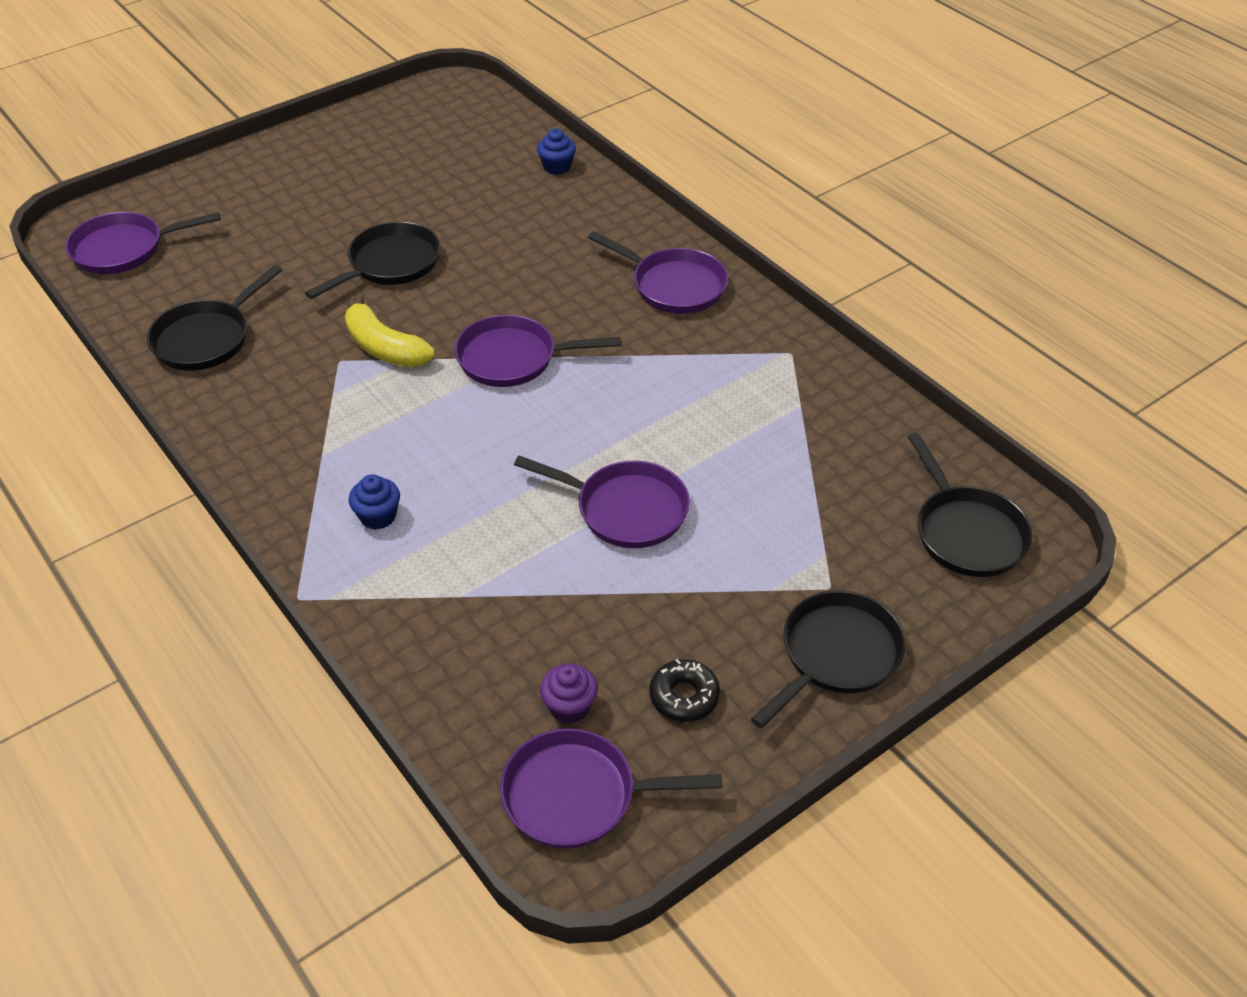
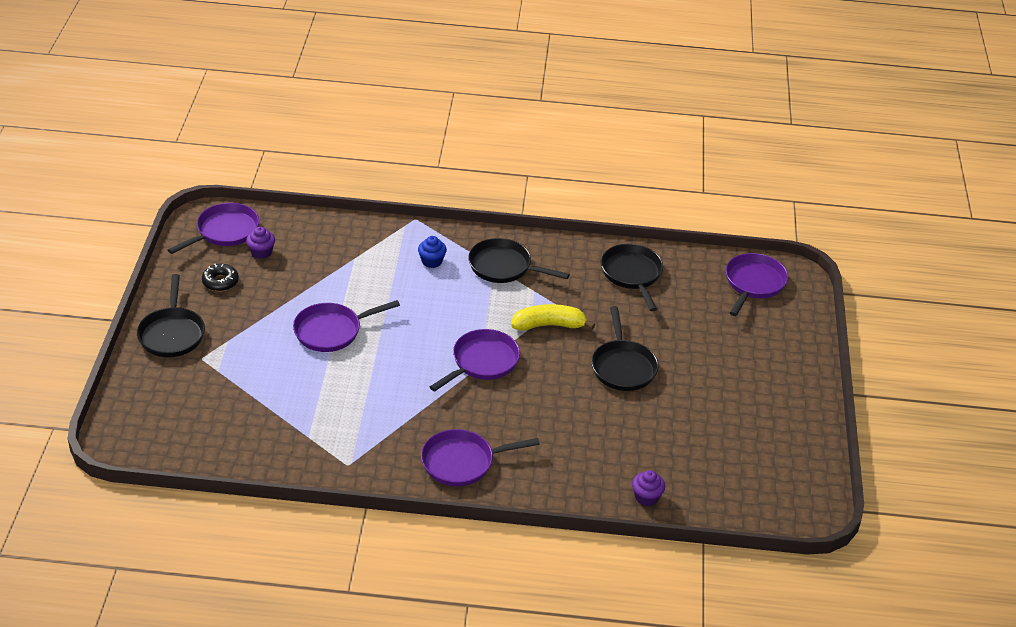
camera: 130 degrees right, 5 degrees down
(557, 167) = (646, 497): blue cupcake -> purple cupcake
(966, 532) = (158, 425): black pan -> black pan (504, 267)

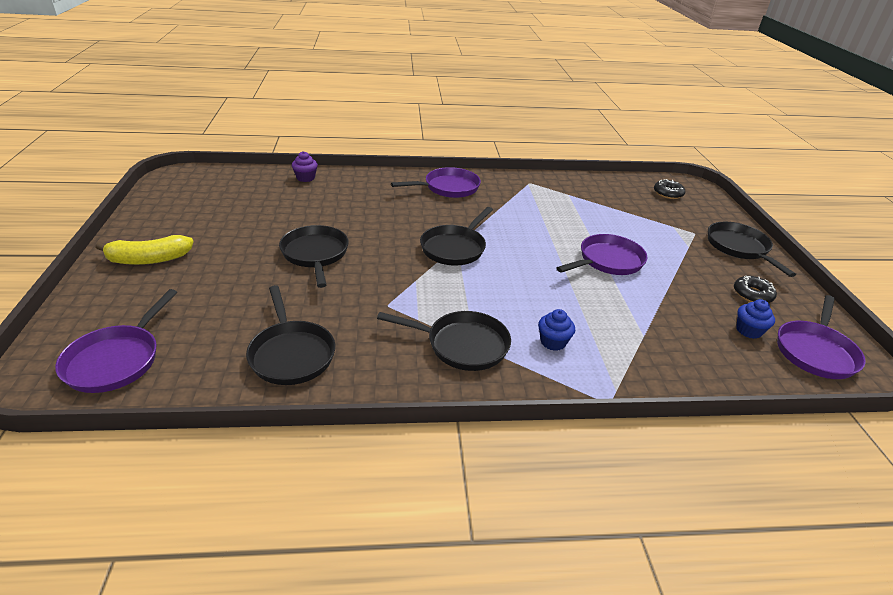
camera: 170 degrees right, 5 degrees down
(170, 427) = (668, 193): none -> black donut
(261, 252) = (748, 330): purple cupcake -> blue cupcake
(482, 362) = (455, 248): purple pan -> black pan
(548, 325) = (395, 284): yellow banana -> yellow banana (149, 259)

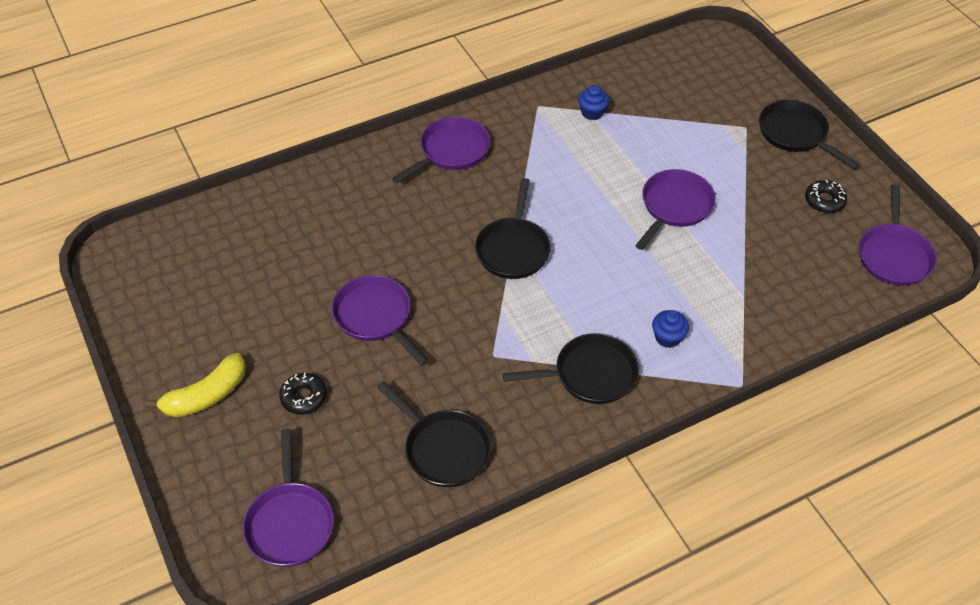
camera: 20 degrees left, 15 degrees up
(305, 178) = (274, 198): purple cupcake -> none
(315, 254) = (375, 317): black pan -> purple pan
(668, 193) = (697, 67): black donut -> black donut (304, 397)
(748, 330) = (832, 252): blue cupcake -> blue cupcake (592, 112)

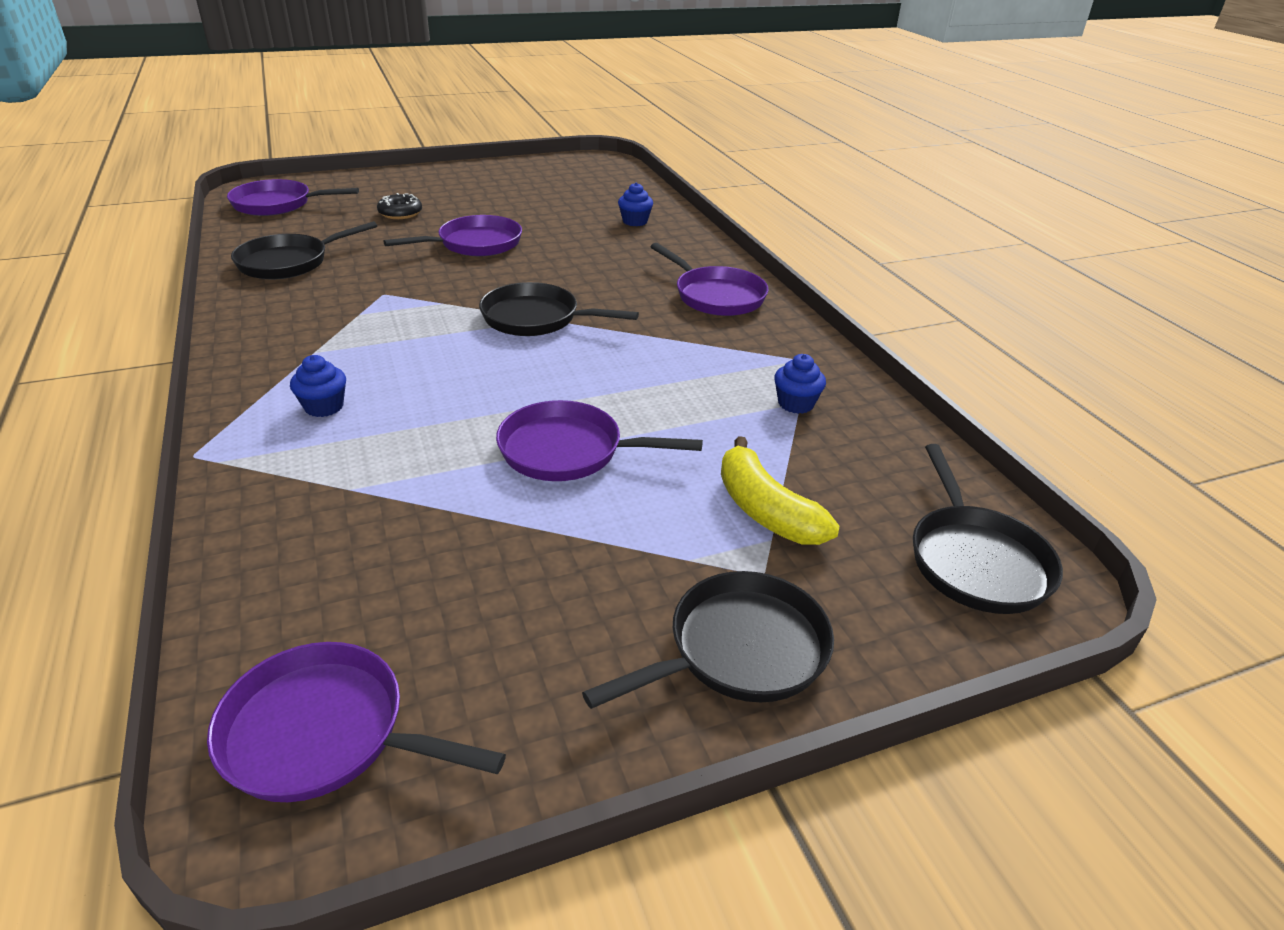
camera: 95 degrees right, 15 degrees down
(206, 395) = (431, 183): yellow banana -> yellow banana (765, 510)
(303, 210) = (635, 221): none -> blue cupcake
(589, 375) = (311, 344): black pan -> black pan (975, 560)
(674, 207) = (569, 451): purple pan -> purple pan turned 150 degrees clockwise
(824, 201) = (526, 649): black donut -> none

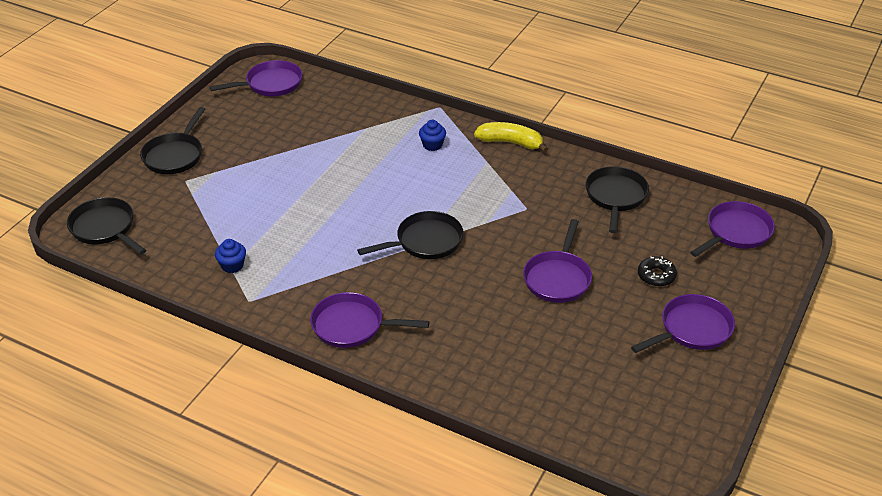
camera: 140 degrees right, 5 degrees up
(569, 451) = (308, 183): purple pan -> purple pan (692, 329)
(635, 221) = (504, 379): blue cupcake -> none
(765, 510) = (203, 203): yellow banana -> yellow banana (510, 142)

